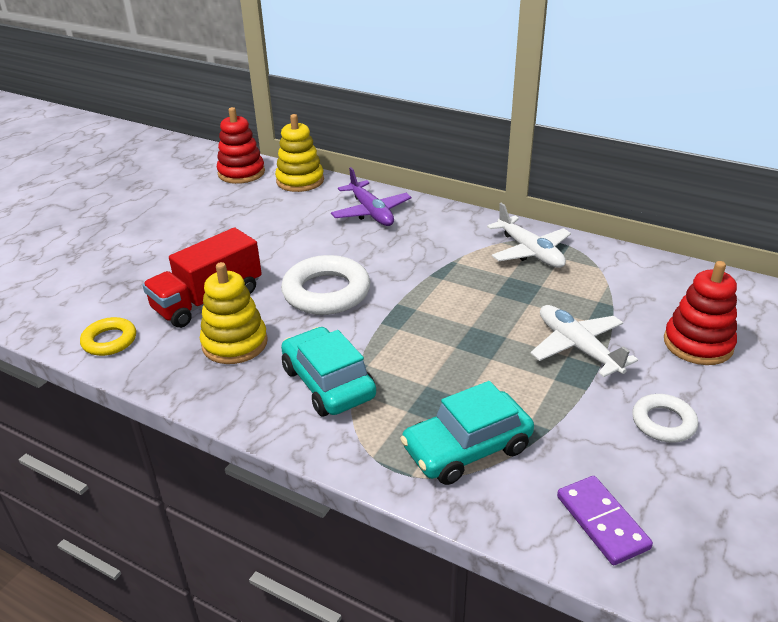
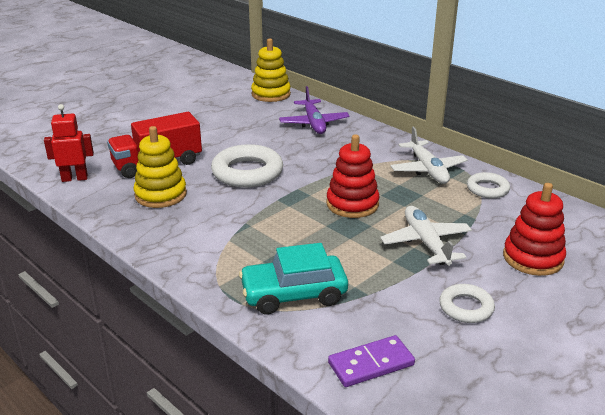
camera: 15 degrees right, 5 degrees down
(109, 341) = (75, 178): yellow ring -> red robot
(241, 173) = (229, 83): red stacking toy -> red stacking toy (352, 204)
(328, 383) = (214, 232): turquoise car -> none
(602, 522) = (371, 364): purple domino -> purple domino turned 75 degrees clockwise
(606, 265) = (487, 189): none -> white ring

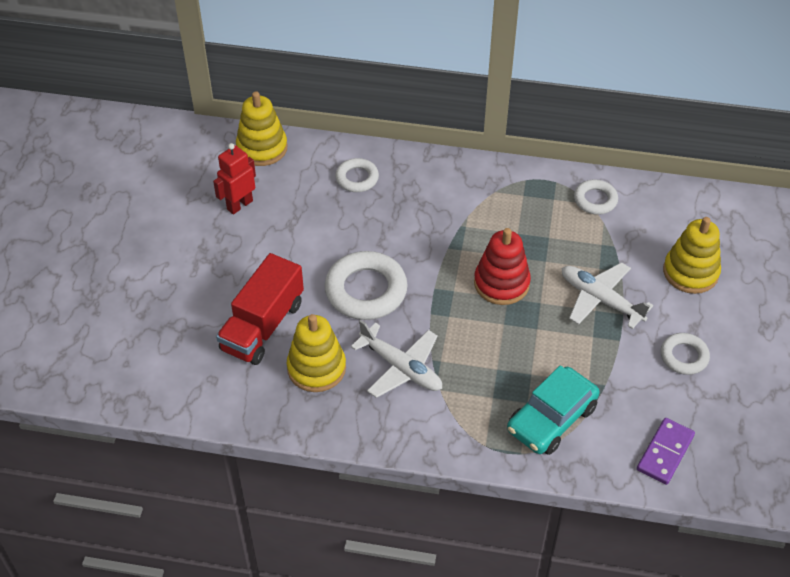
camera: 35 degrees left, 20 degrees up
(75, 178) = (202, 394): red robot -> red robot (239, 205)
(314, 123) = (357, 178): purple plane -> white ring
(428, 169) = (525, 198): white plane -> white plane (401, 367)
(533, 258) = (690, 272): red stacking toy -> yellow stacking toy

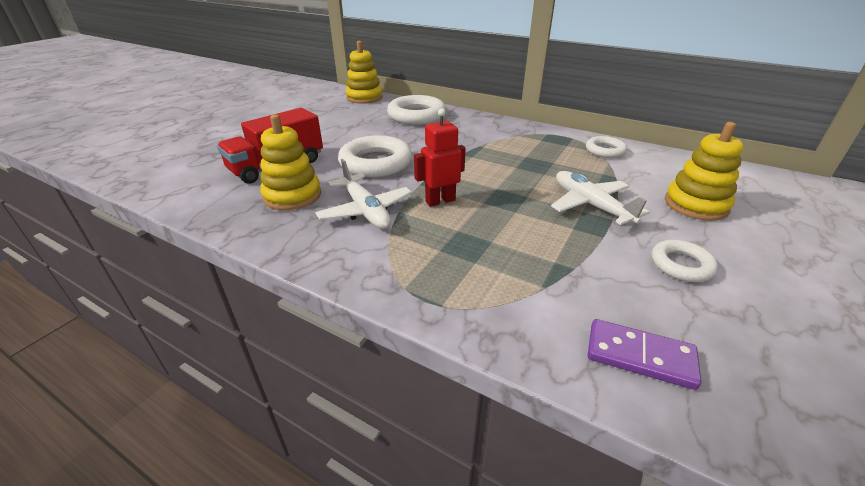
camera: 20 degrees right, 15 degrees down
(239, 205) = (325, 114): red robot -> red robot (440, 201)
(357, 178) = (416, 116): white ring -> white ring, size x1.76
(501, 283) = (496, 179): red stacking toy -> none
(551, 419) = (496, 283): turquoise car -> none
(665, 452) = (640, 356): purple domino -> purple domino turned 60 degrees clockwise

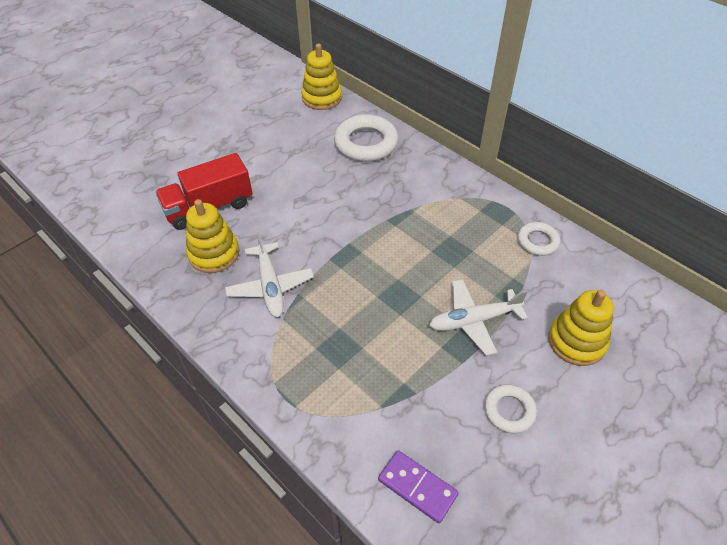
camera: 15 degrees right, 15 degrees up
(376, 163) = (299, 219): white ring -> none
(440, 201) = (339, 286): red robot -> none
(590, 205) = (474, 320): white plane -> white plane turned 90 degrees counterclockwise

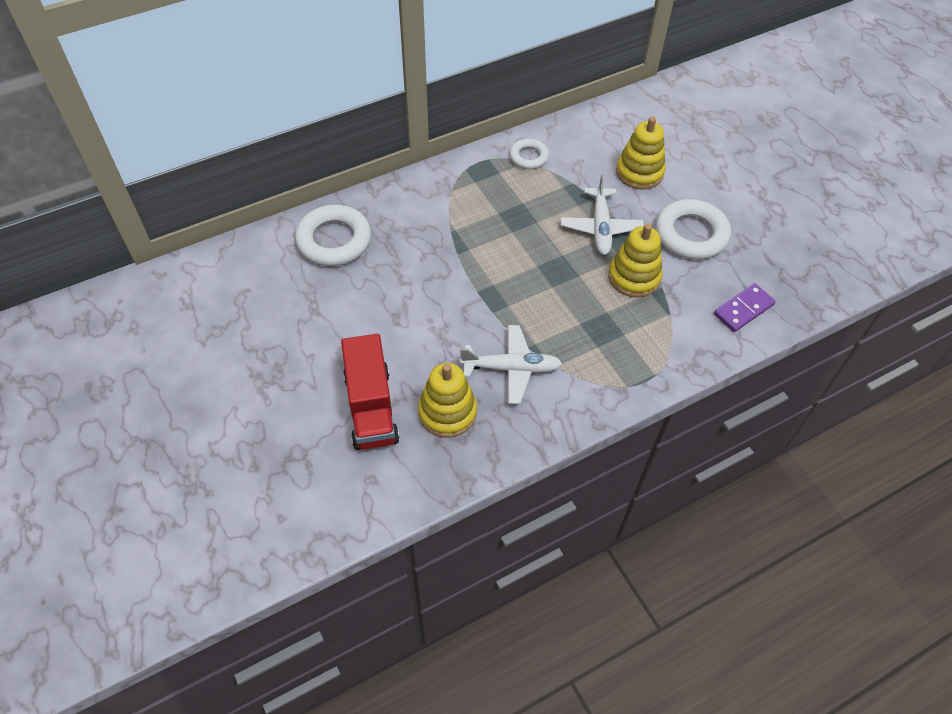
camera: 75 degrees left, 5 degrees up
(322, 98) = (228, 260): yellow stacking toy -> yellow stacking toy (634, 277)
(509, 410) = (691, 234): white ring -> white ring, size x1.76

